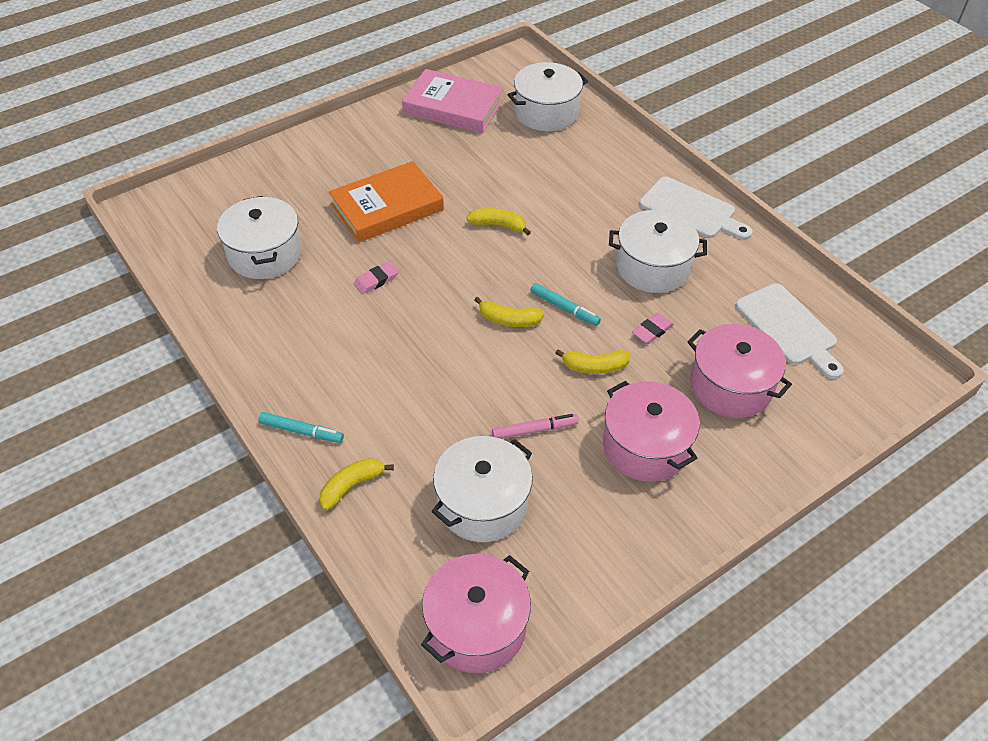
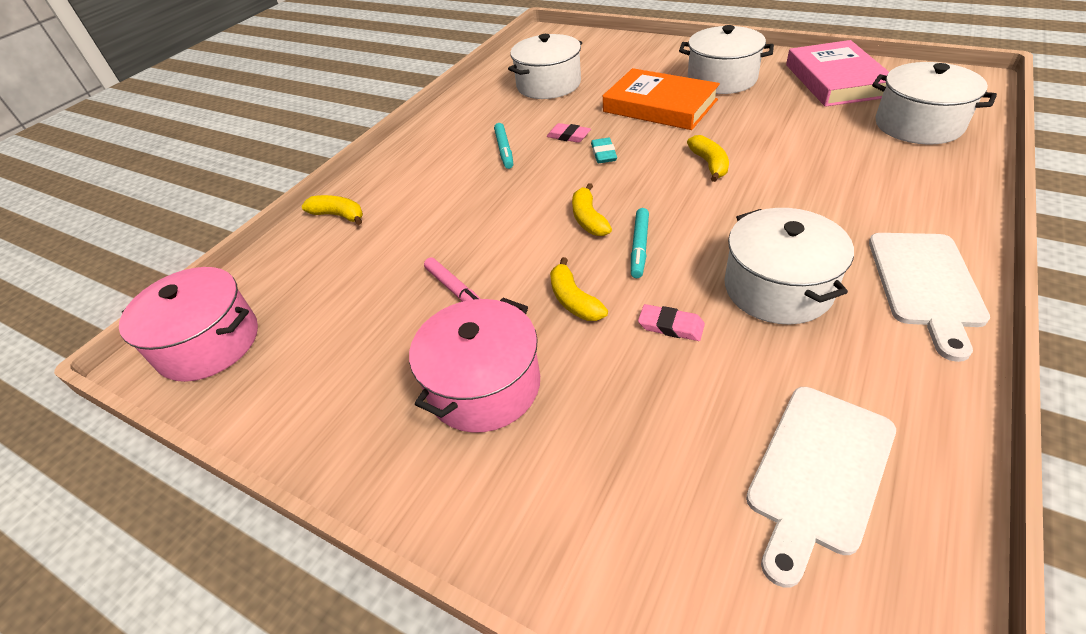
camera: 70 degrees right, 5 degrees down
(301, 431) = (382, 171): turquoise marker -> turquoise marker (504, 150)
(427, 272) = (603, 154): none -> turquoise eraser
(482, 503) = (349, 292): white pot -> white pot (721, 79)
(730, 386) = (641, 438): pink pot -> none

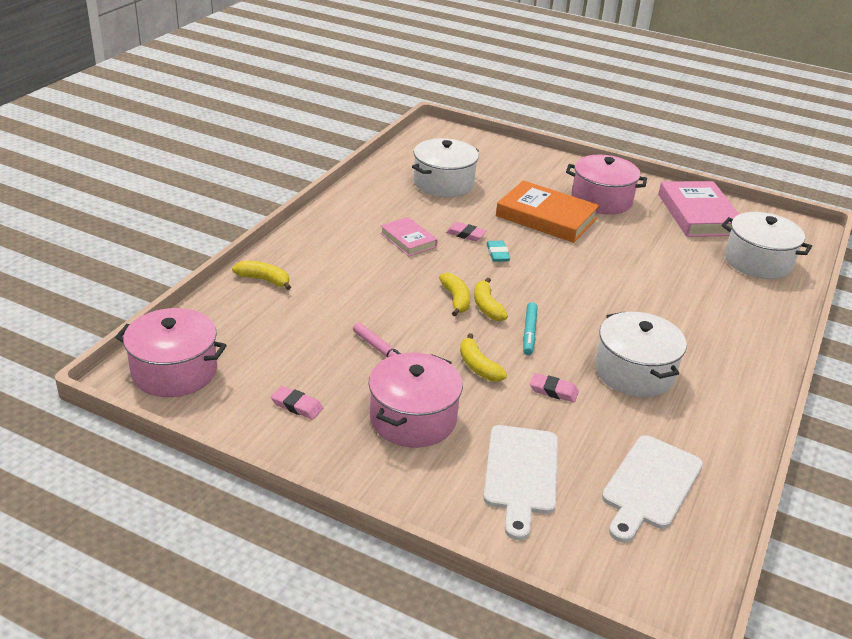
camera: 10 degrees left, 10 degrees down
(341, 379) = (297, 406): none -> pink eraser
(504, 150) = (408, 240): turquoise marker -> pink book
(709, 164) = (587, 273): yellow banana -> yellow banana (456, 299)
(721, 79) = (601, 200): white pot -> pink pot
(926, 284) = (740, 379): white cutting board -> white cutting board (521, 474)

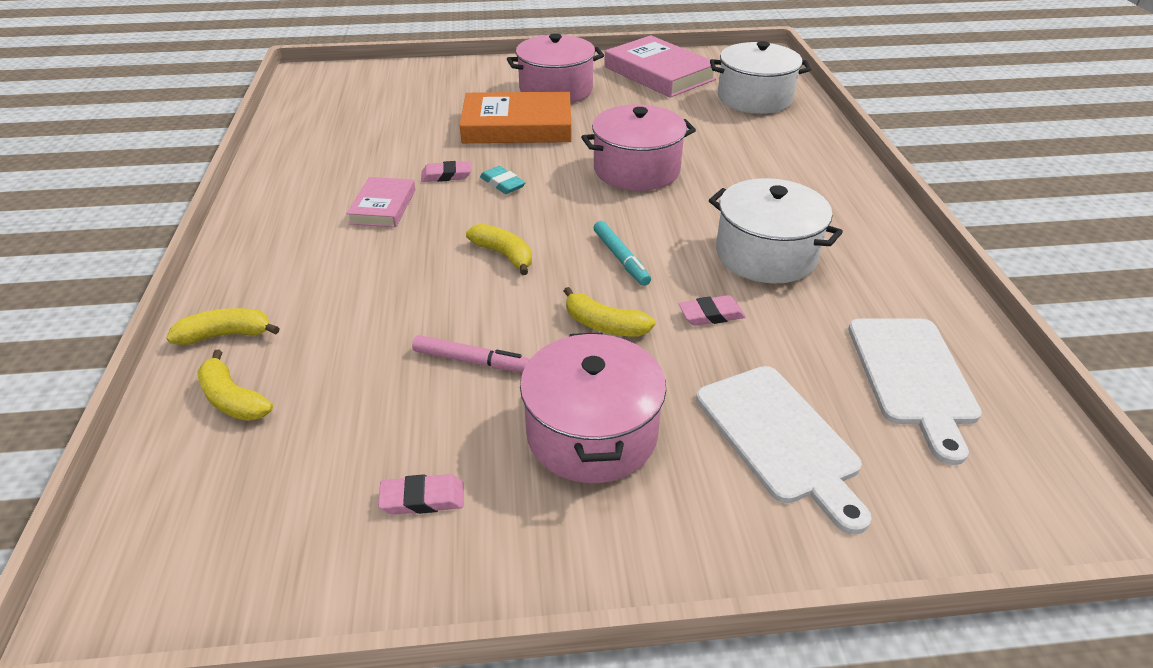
camera: 30 degrees left, 5 degrees up
(174, 371) = (182, 544): pink pot -> pink pot (636, 170)
(408, 240) = (383, 207): pink book -> pink book turned 75 degrees clockwise
(443, 183) = (369, 128): white pot -> none
(487, 307) = (547, 248): yellow banana -> yellow banana (233, 399)

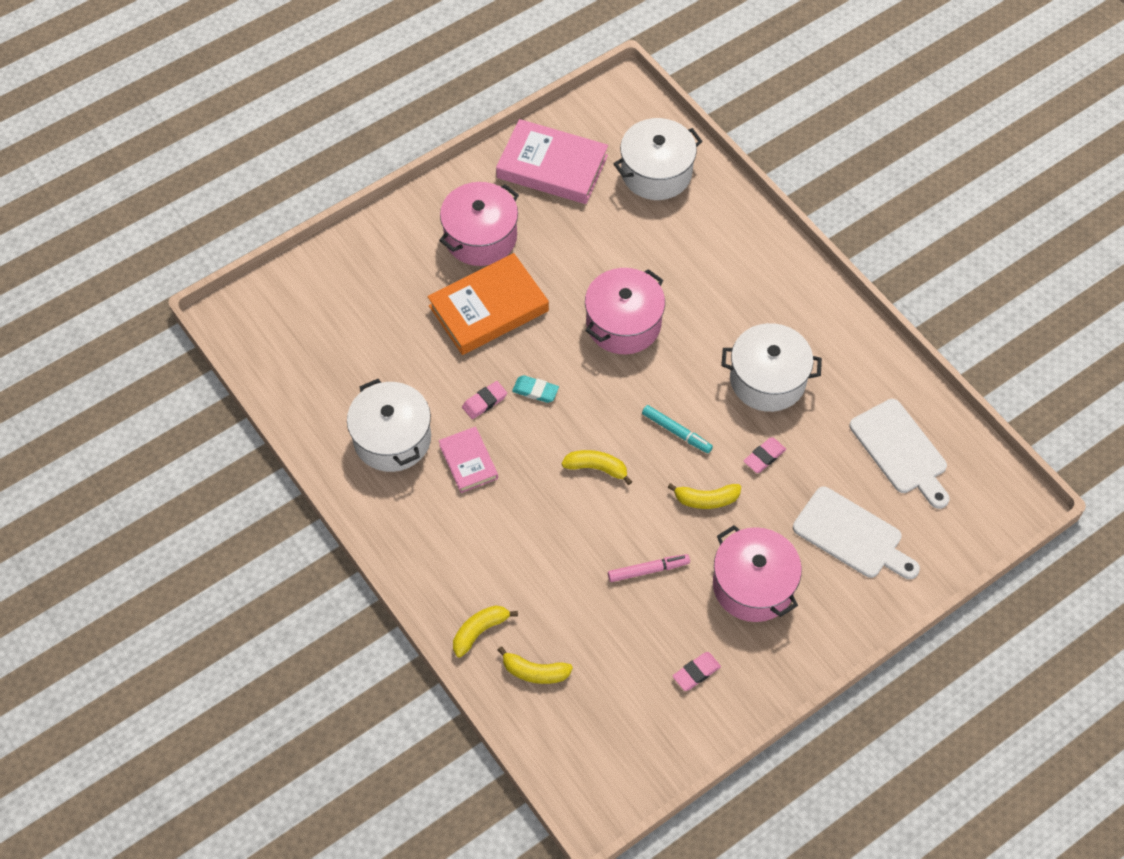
camera: 30 degrees left, 20 degrees up
(336, 170) = (392, 438): none -> white pot

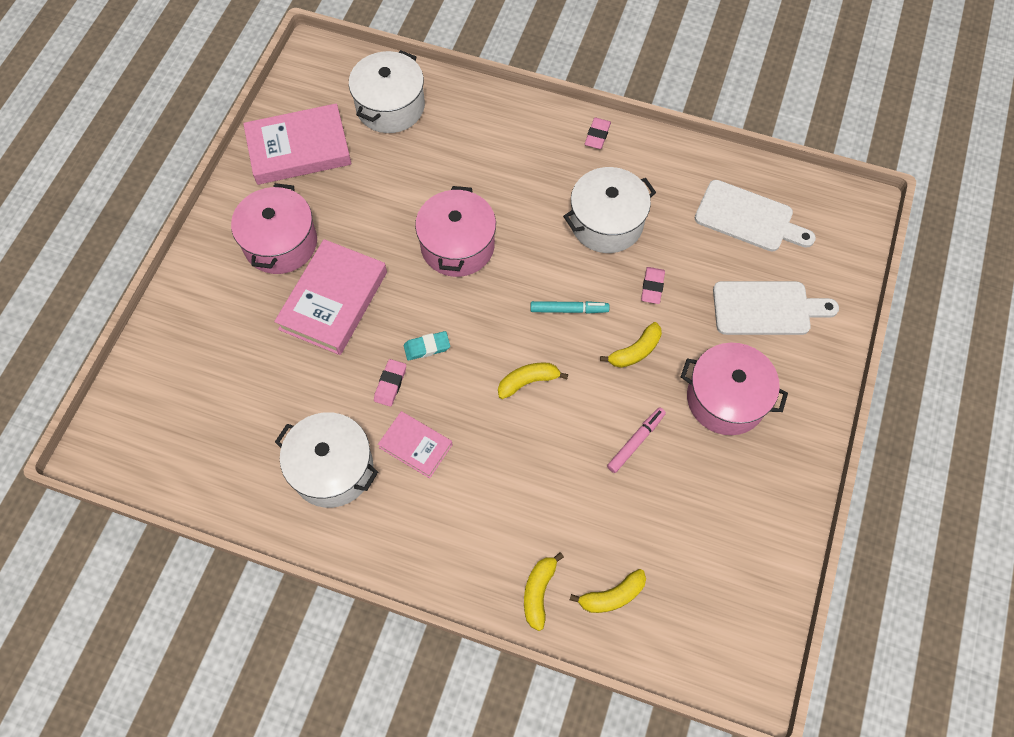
camera: 35 degrees left, 5 degrees up
(488, 308) = (333, 300): orange book -> pink book
(696, 672) = (740, 503): pink eraser -> pink eraser (597, 135)

